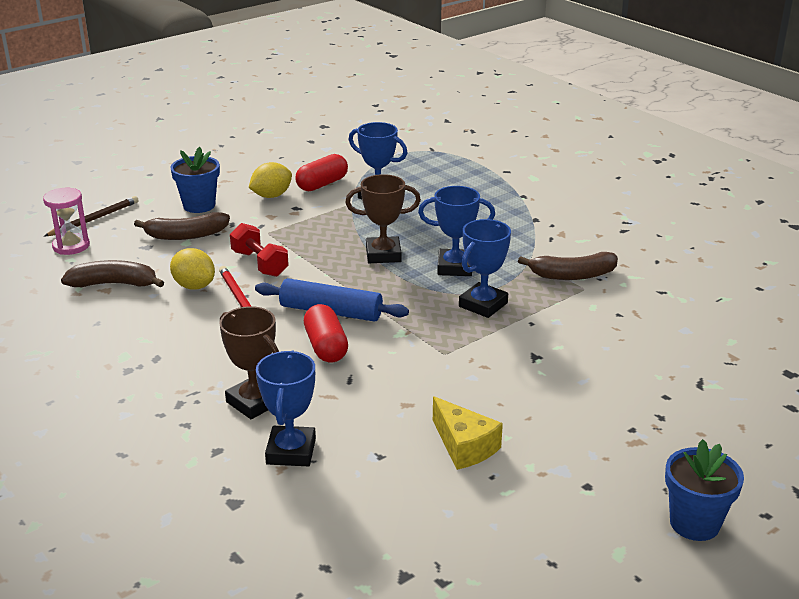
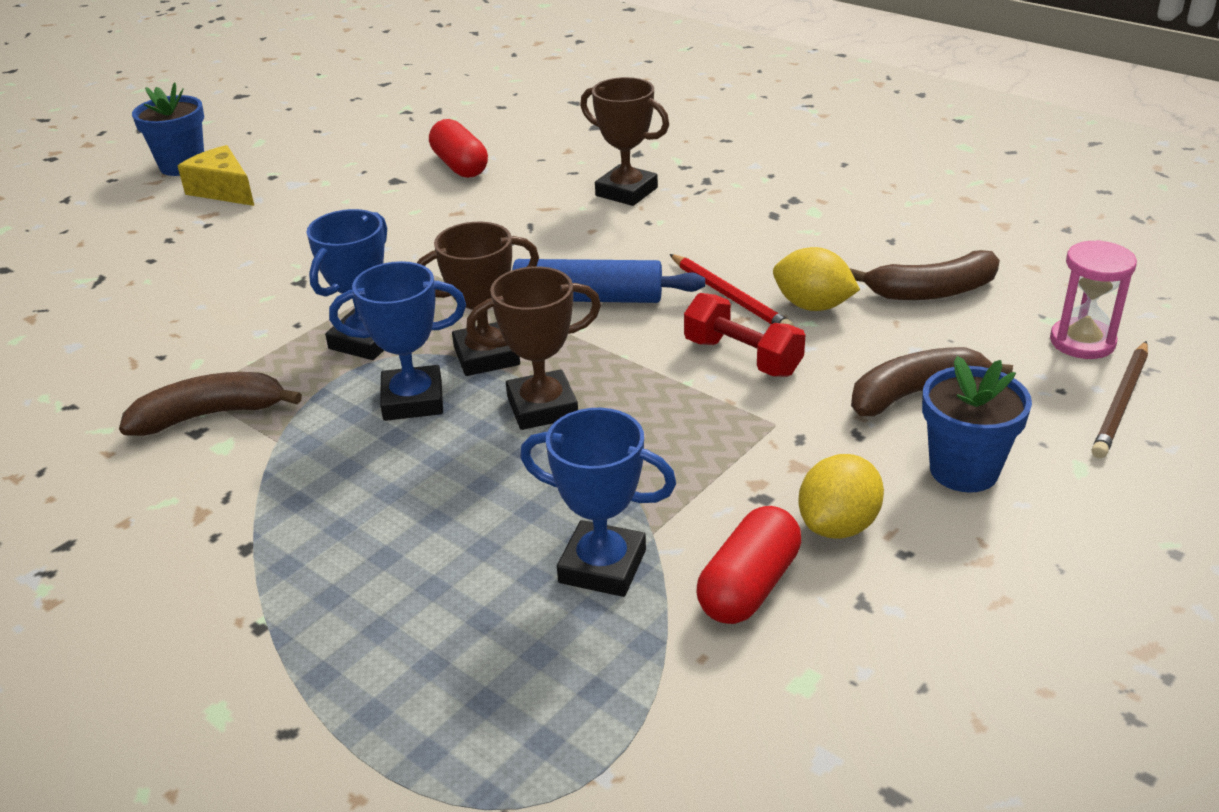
camera: 170 degrees right, 5 degrees up
(291, 451) = (564, 162): blue trophy -> none
(326, 347) = (574, 254): red capsule -> red capsule (460, 166)
(408, 285) = (486, 356): none -> brown trophy
(464, 446) = (391, 187): yellow cheese -> yellow cheese (223, 190)

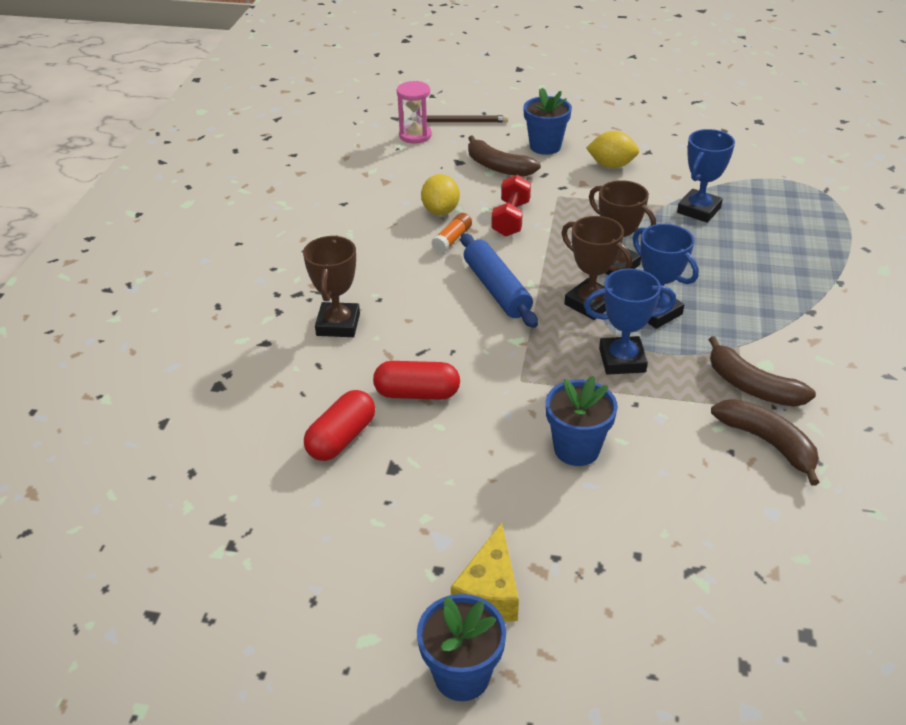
camera: 120 degrees left, 5 degrees up
(292, 269) = (576, 449): none -> blue flower pot
(602, 566) = (698, 210): blue trophy -> blue trophy turned 45 degrees clockwise
(730, 296) = (452, 239): red pencil -> orange glue stick
(749, 586) = (668, 175): red capsule -> red capsule (417, 393)
(932, 291) = (396, 180): brown banana -> brown banana (767, 443)

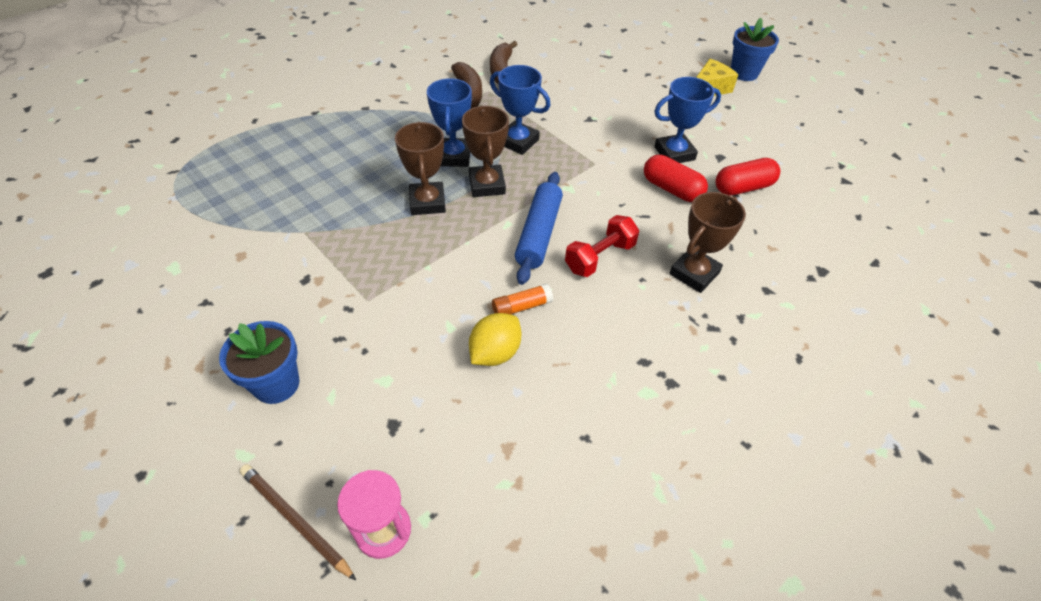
camera: 145 degrees left, 10 degrees up
(498, 167) = (365, 384): brown banana -> none
(511, 219) = (443, 298): red dumbbell -> red dumbbell (600, 257)
(576, 449) = (604, 116): blue flower pot -> none
(611, 165) = (265, 307): yellow lemon -> none
(698, 210) = (290, 211): blue trophy -> blue trophy (674, 153)

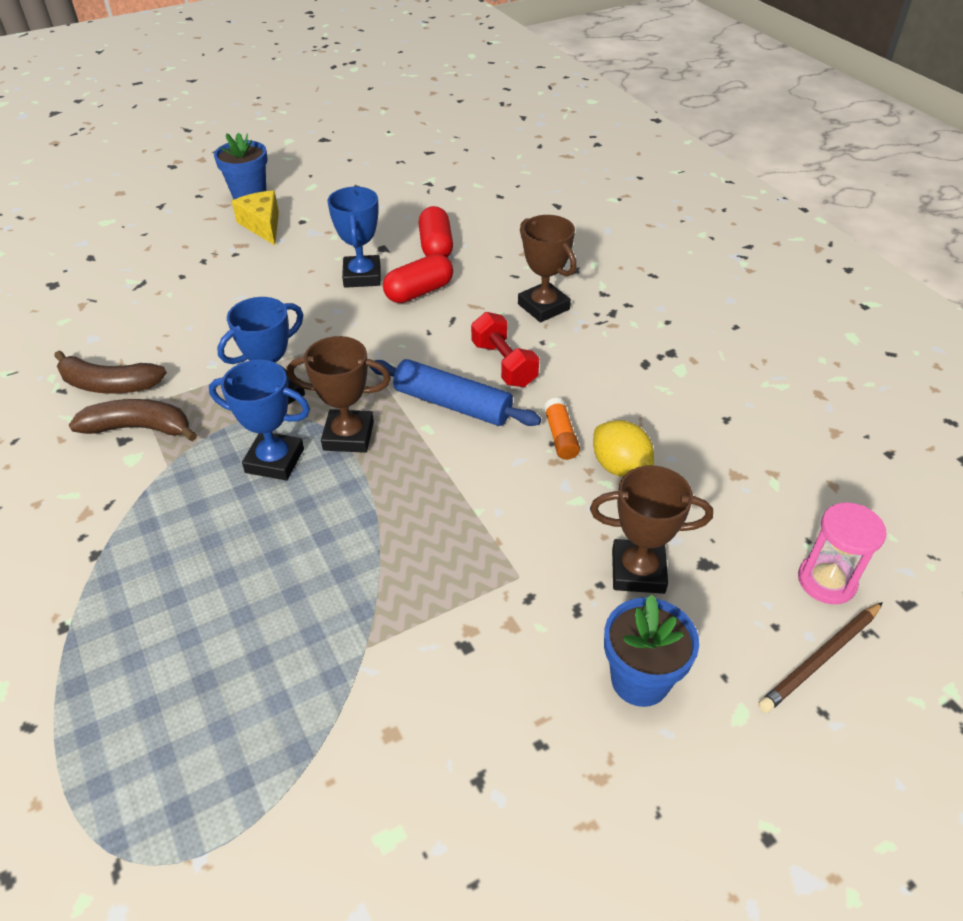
camera: 75 degrees left, 5 degrees down
(427, 202) = (358, 498): brown trophy -> brown trophy (638, 571)

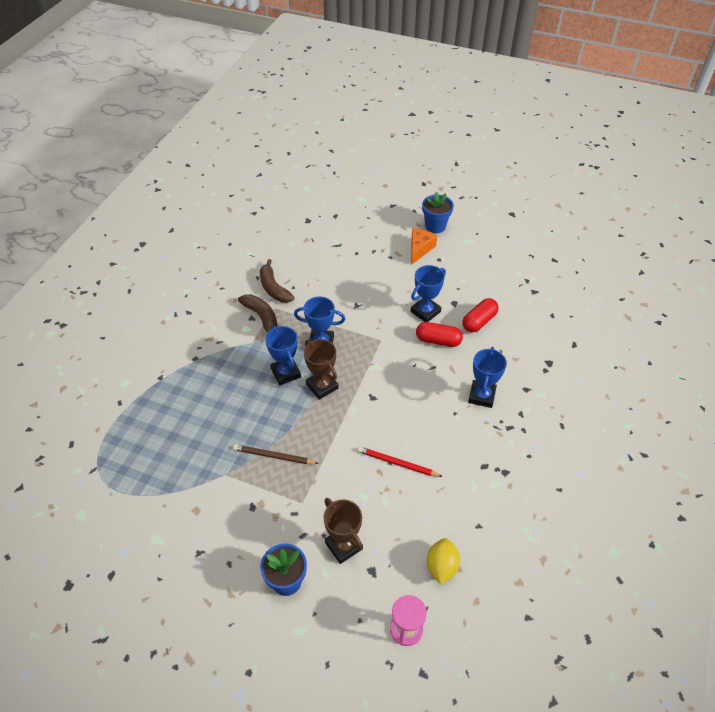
camera: 50 degrees right, 5 degrees up
(262, 225) = (419, 249): yellow cheese -> orange cheese
(452, 404) = (377, 408): blue rolling pin -> none
(504, 364) = (423, 409): red dumbbell -> none
(543, 307) = (481, 396): brown trophy -> blue trophy
(560, 436) = (397, 463): orange glue stick -> red pencil
(620, 467) = (400, 500): yellow lemon -> yellow lemon (441, 566)
(820, 659) = (356, 649): brown pencil -> brown pencil (273, 456)

